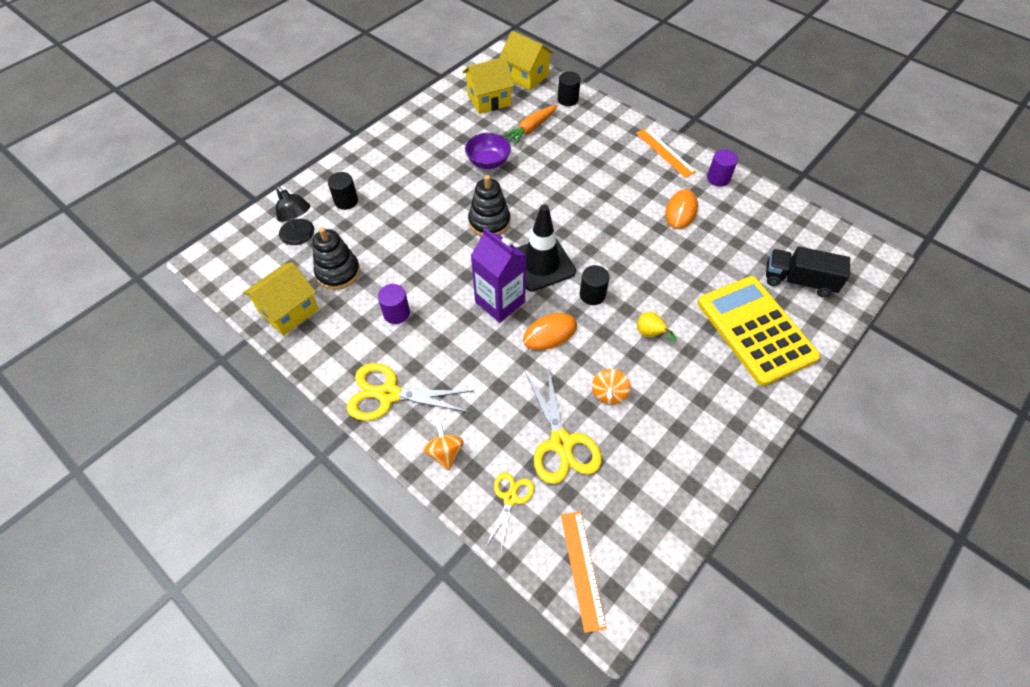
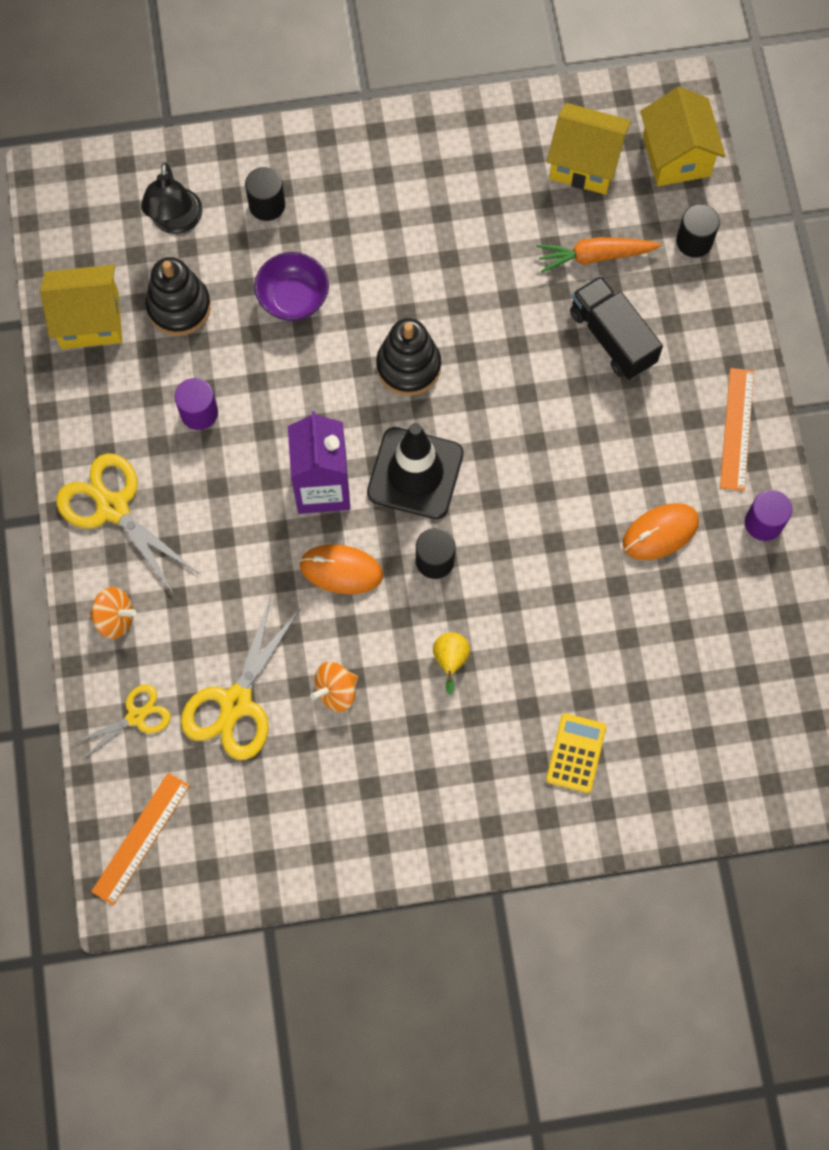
camera: 40 degrees right, 15 degrees up
(445, 452) = (115, 618): orange spinning top -> orange spinning top turned 75 degrees clockwise
(488, 162) = (489, 271): purple bowl -> purple bowl (293, 299)
(755, 330) = (576, 753): yellow calculator -> yellow calculator, size x0.44
(798, 281) = (699, 738): black truck -> black truck (612, 337)

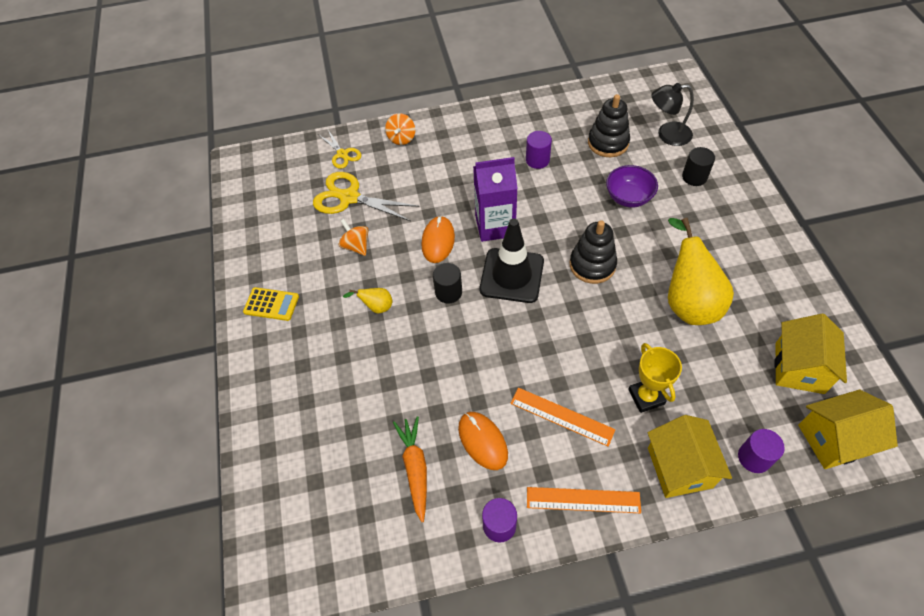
camera: 90 degrees right, 15 degrees down
(90, 320) = (589, 105): yellow house -> yellow house (679, 467)
(113, 508) = (470, 129): yellow scissors -> none
(141, 838) = (271, 164): orange ruler -> orange ruler (562, 416)
(480, 261) = (688, 301): none -> yellow pear
(576, 753) = (307, 390): yellow calculator -> yellow calculator (271, 304)
(595, 256) = (716, 380): orange carrot -> orange carrot (415, 468)
(612, 337) = (646, 397): black truck -> yellow trophy
(694, 241) = (754, 457): black cylinder -> purple cylinder

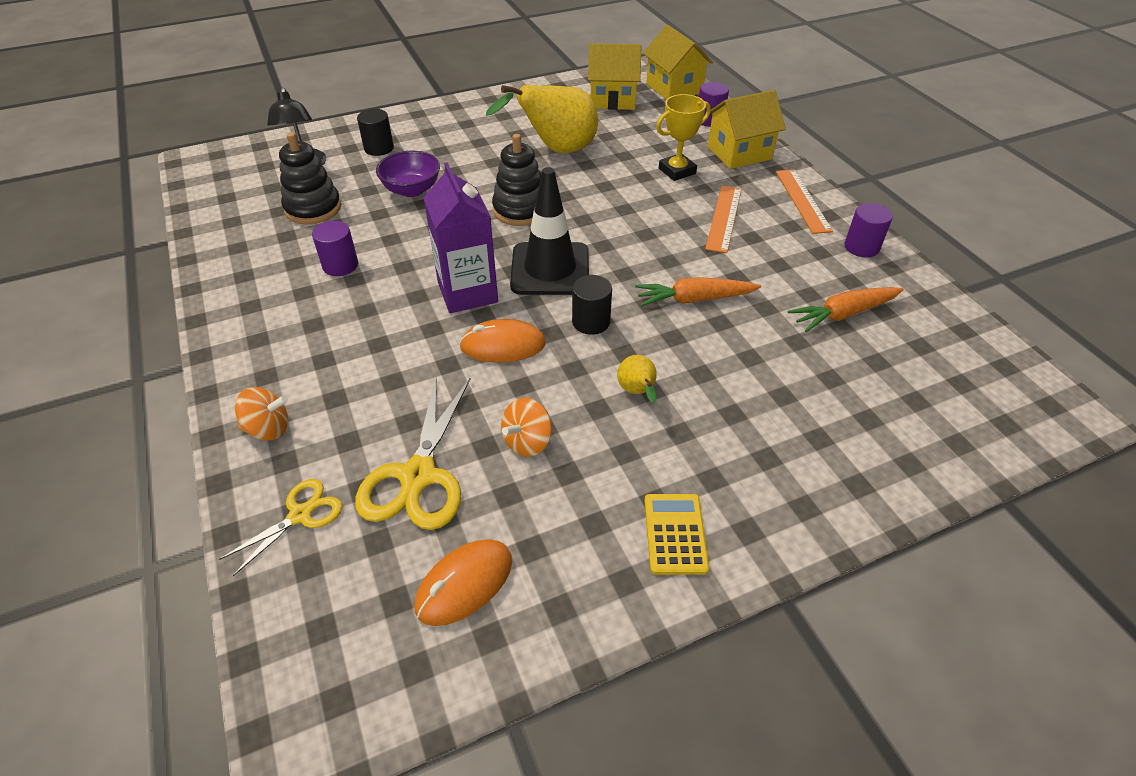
camera: 105 degrees left, 10 degrees down
(457, 363) = (694, 299): none -> orange carrot
(482, 441) = (781, 268): orange mouse -> orange mouse (464, 584)

